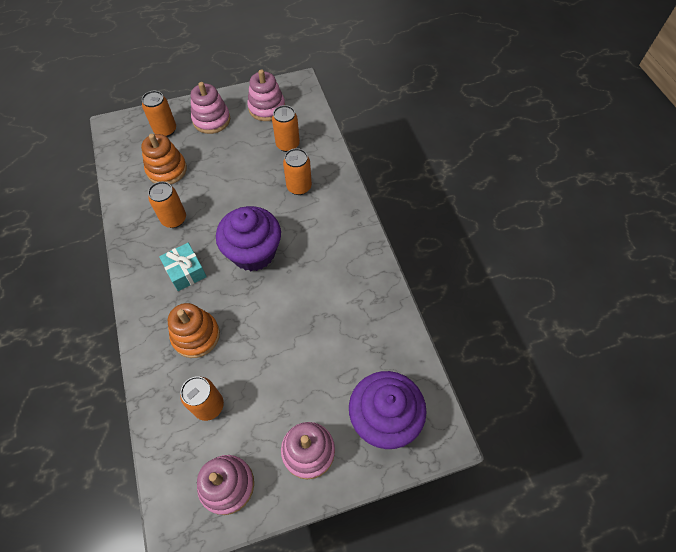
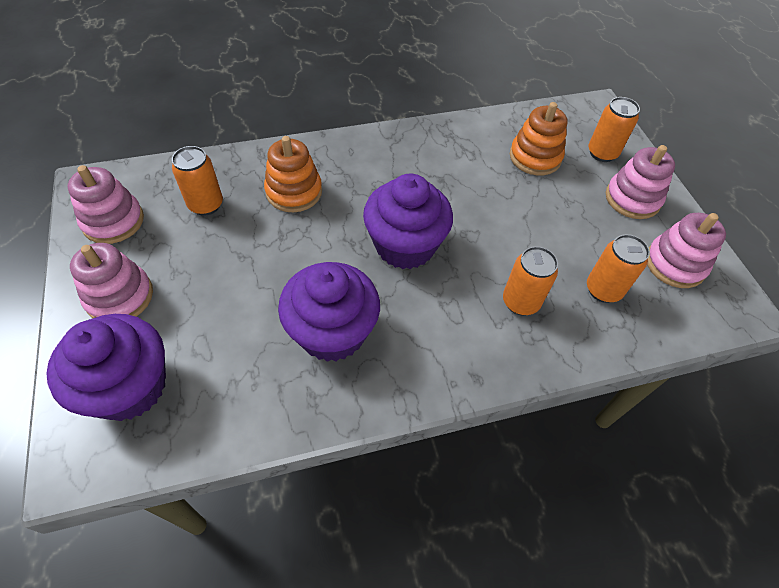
camera: 90 degrees right, 5 degrees down
(174, 219) = (457, 167): orange can -> none
(185, 271) = (381, 180): turquoise gift -> none
(329, 293) = (332, 332): none -> purple cupcake

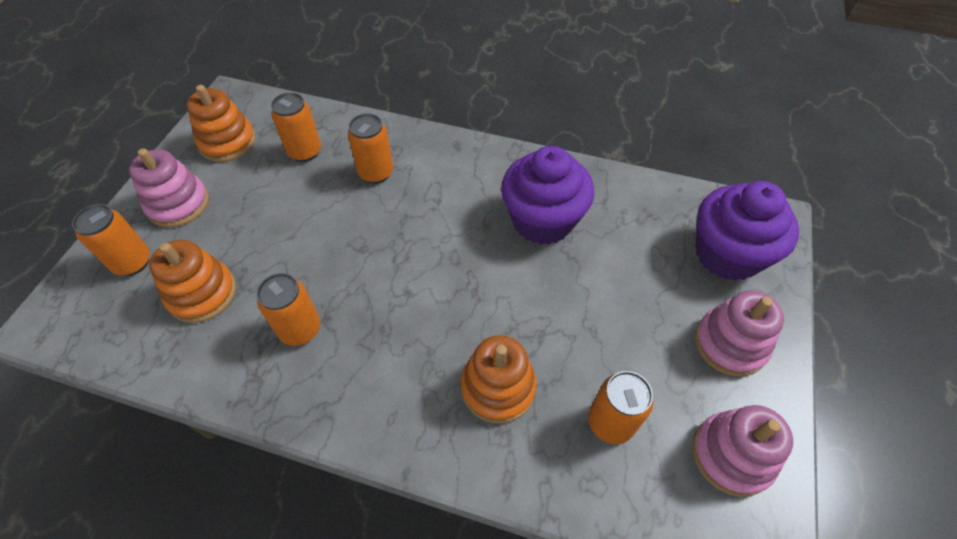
camera: 145 degrees left, 0 degrees up
(405, 245) = (427, 263): purple cupcake -> none
(451, 166) = (300, 329): none -> orange can
(675, 264) = (227, 142): pink stacking toy -> orange stacking toy

